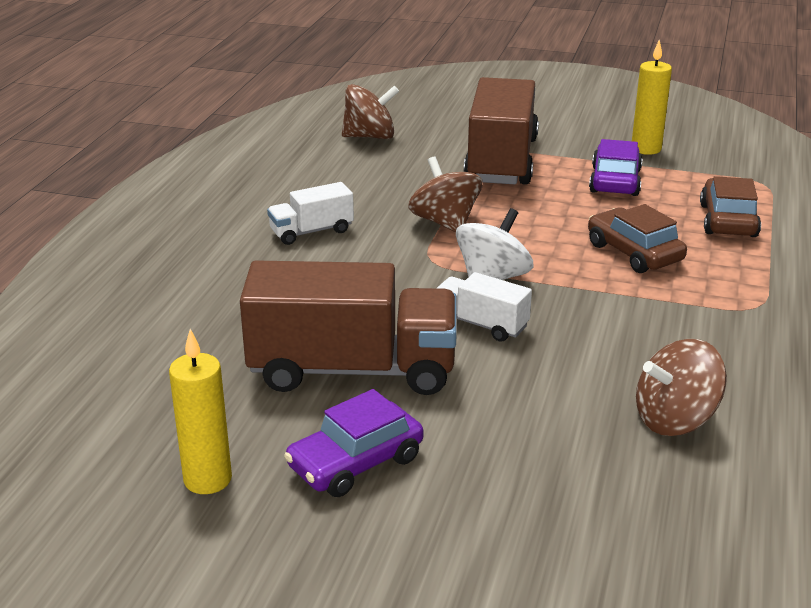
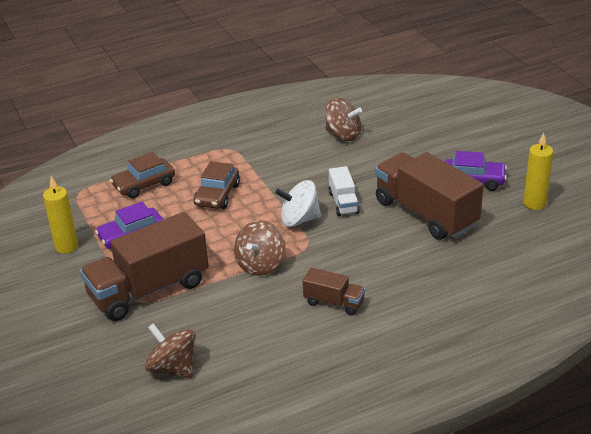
camera: 130 degrees left, 5 degrees up
(311, 231) = (334, 302): white truck -> brown truck

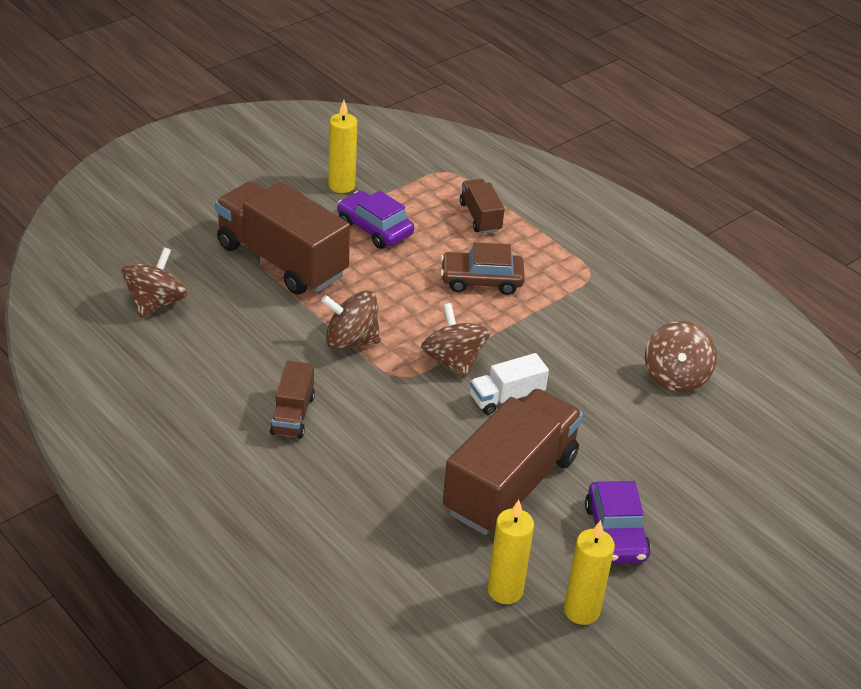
camera: 70 degrees right, 5 degrees up
(144, 185) = (480, 217): brown car -> brown truck
(299, 220) = (453, 361): white spinning top -> brown spinning top
(516, 230) = (505, 590): none -> yellow candle

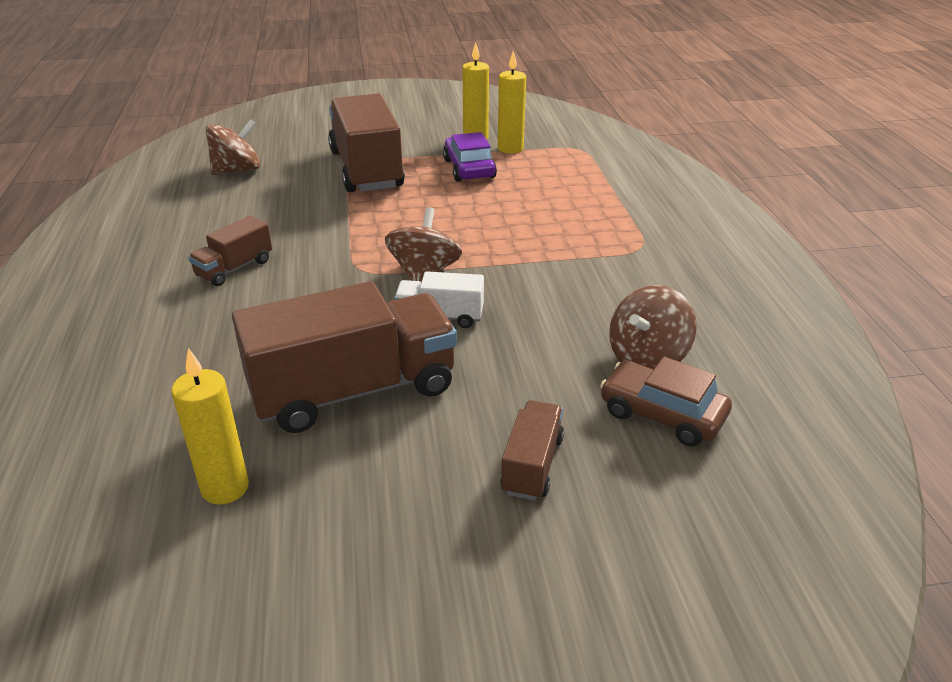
camera: 35 degrees right, 5 degrees down
(351, 340) = (352, 233): brown spinning top -> none
(480, 217) = (574, 183): brown truck -> brown truck (532, 465)
(481, 280) = (522, 224): brown car -> brown car (662, 414)
(581, 611) = (278, 548): yellow candle -> yellow candle (510, 148)
(615, 533) = (412, 482): purple car -> none

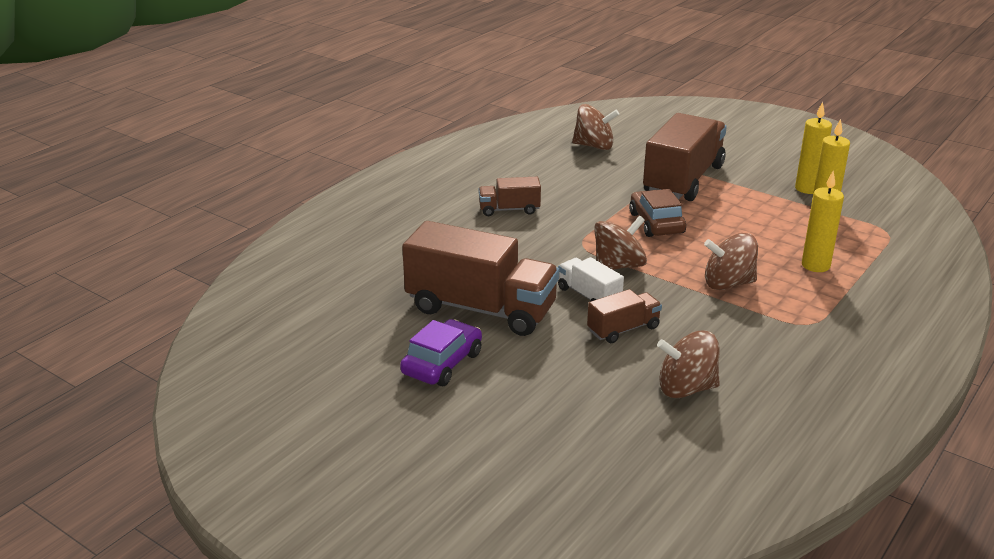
camera: 45 degrees right, 5 degrees down
(225, 488) = (361, 319): yellow candle -> yellow candle (815, 265)
(469, 169) = (763, 210): purple car -> purple car (442, 363)
(532, 465) = (520, 398): brown truck -> brown truck (623, 329)
(536, 243) = (728, 283): none -> brown spinning top
(662, 414) = (640, 421): brown car -> brown car (656, 223)

